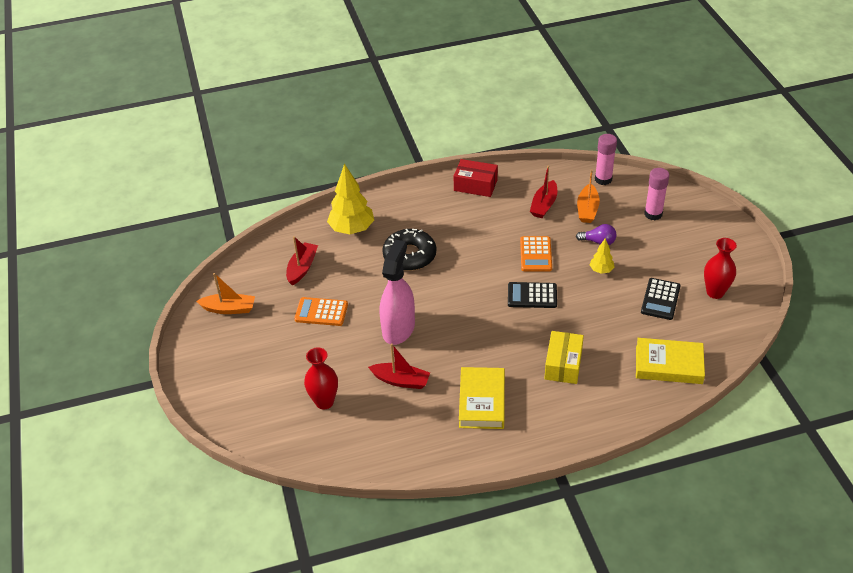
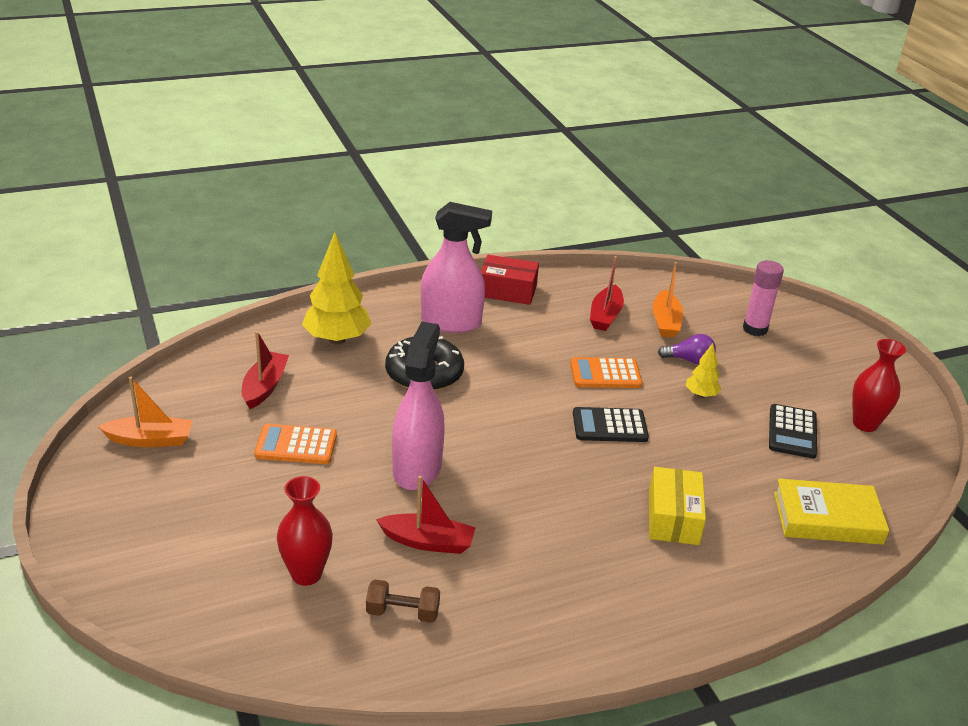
camera: 10 degrees left, 10 degrees down
(381, 427) = (402, 612): none -> brown dumbbell
(432, 214) = (451, 323): none -> pink spray bottle
(482, 401) = (559, 571): yellow book -> none
(536, 254) = (605, 374): orange calculator -> orange calculator turned 90 degrees clockwise
(603, 179) = (679, 288): pink glue stick -> none

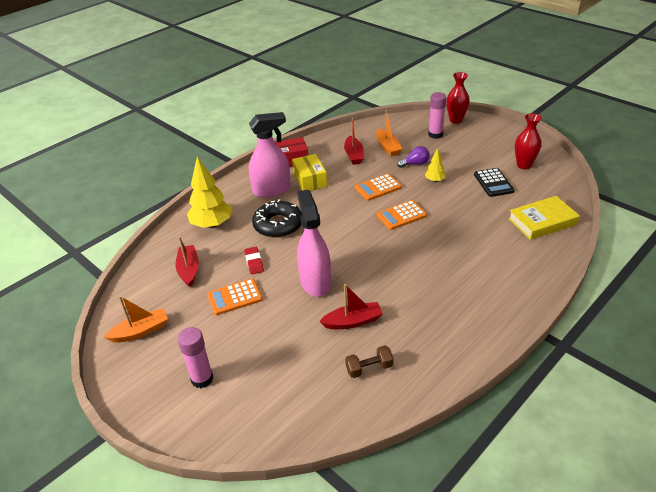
camera: 20 degrees left, 5 degrees up
(180, 530) = (202, 379): none -> pink glue stick
(306, 574) = (298, 371): red vase -> red vase (455, 120)
(355, 410) = (254, 262): none -> red eraser
(609, 426) = (401, 216): black calculator -> orange calculator
(673, 518) = (470, 253): yellow box -> yellow box (310, 180)

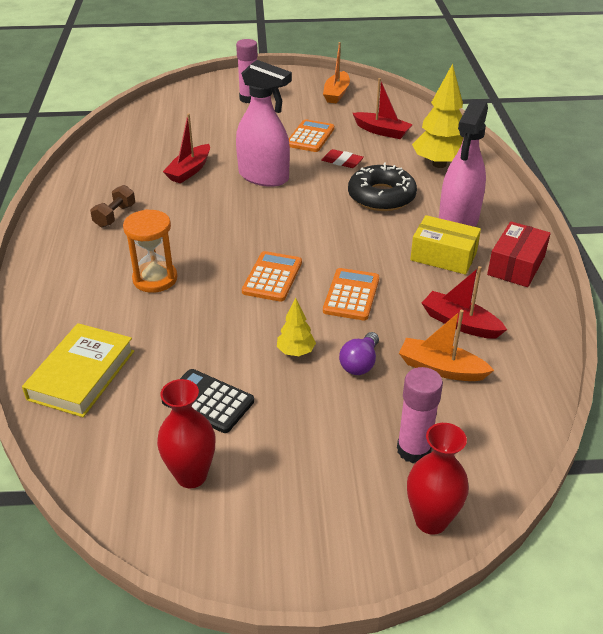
camera: 130 degrees right, 0 degrees up
(369, 368) = (138, 154): brown dumbbell -> brown dumbbell (115, 216)
(462, 249) = (155, 279): none -> orange hourglass

